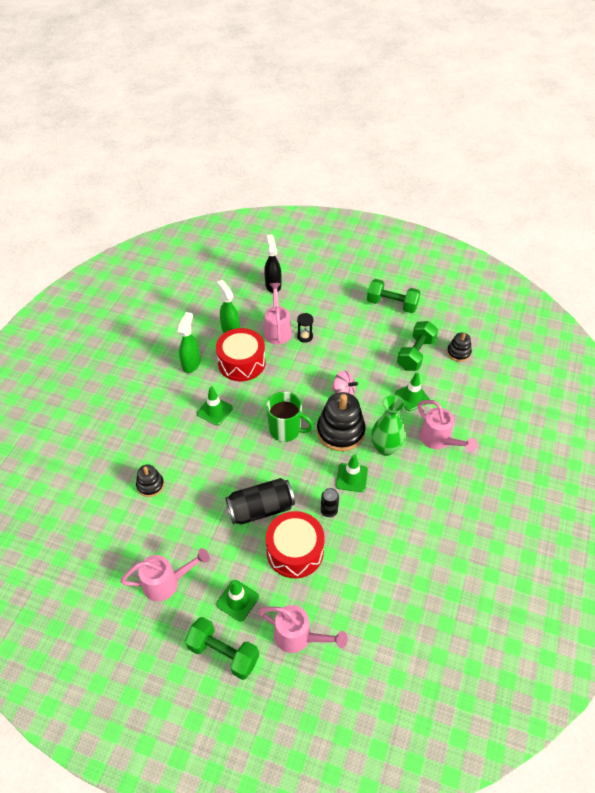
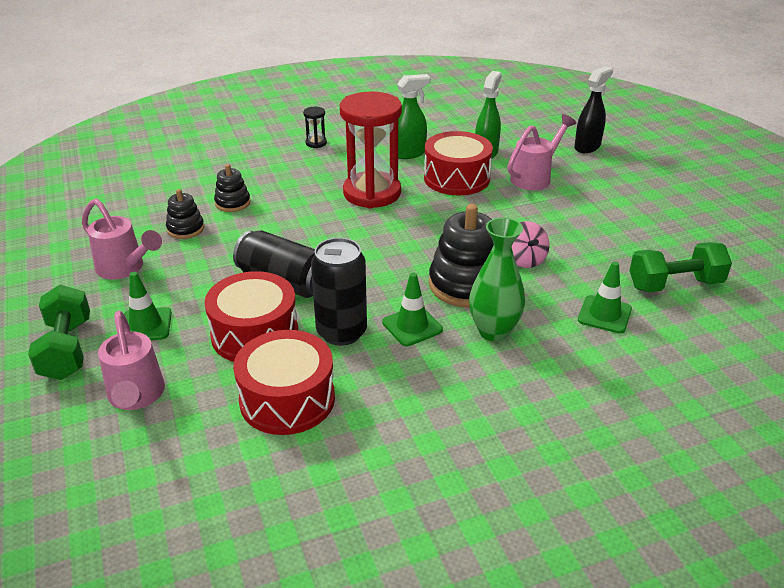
camera: 50 degrees right, 15 degrees down
(214, 411) = (372, 193): green traffic cone -> red hourglass
(286, 430) = (412, 247): green mug -> none
(305, 336) = (556, 197): black hourglass -> black hourglass (316, 143)
(329, 511) = (341, 332): black can -> black can, size x1.90
(359, 567) = (287, 399): none -> red drum
(392, 304) = (713, 230): green dumbbell -> none
(439, 440) = (574, 373): pink watering can -> none
(458, 353) = (743, 319): black stacking toy -> black stacking toy (185, 229)

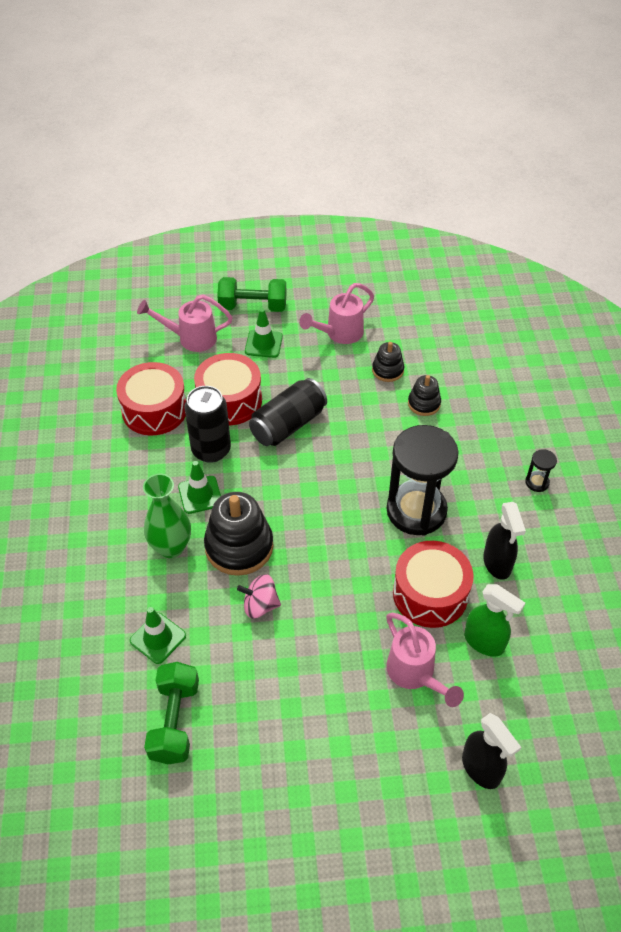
camera: 105 degrees right, 15 degrees up
(372, 193) = (416, 511): red hourglass -> black hourglass
(409, 153) = (497, 563): green spray bottle -> black spray bottle

